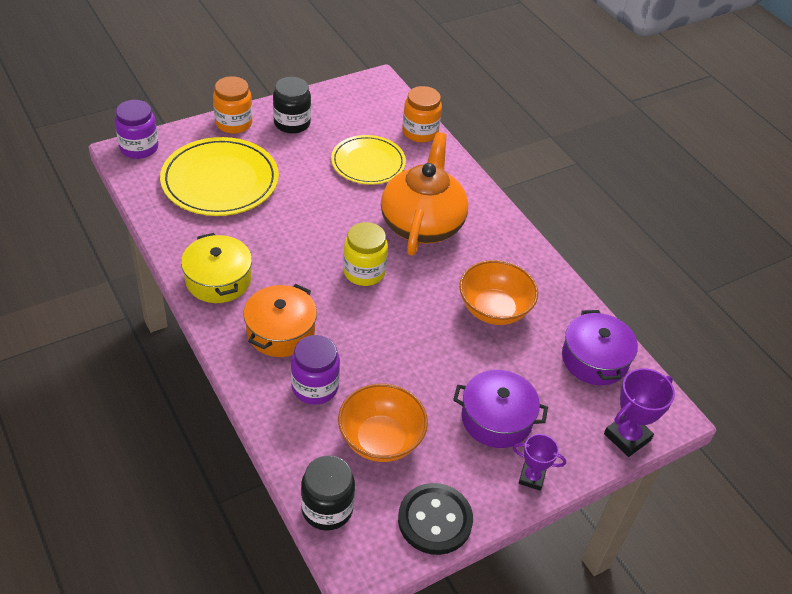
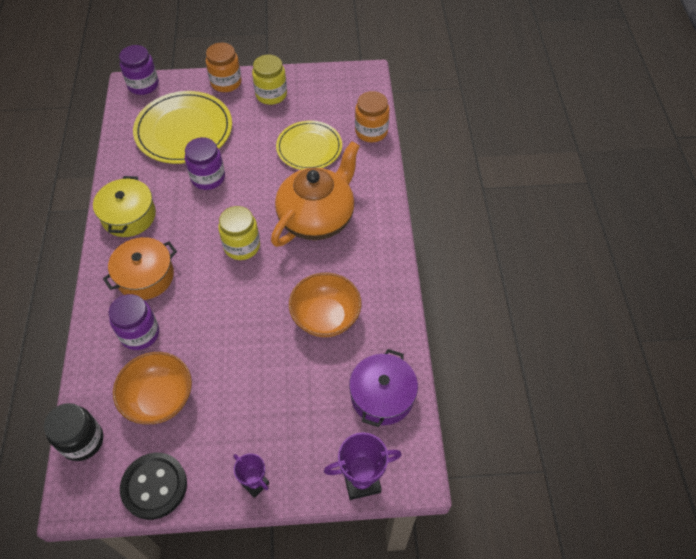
camera: 30 degrees right, 10 degrees up
(280, 219) = (208, 178): none -> purple jar
(292, 123) = (271, 94): black jar -> yellow jar
(496, 419) = (261, 418): purple pot -> none

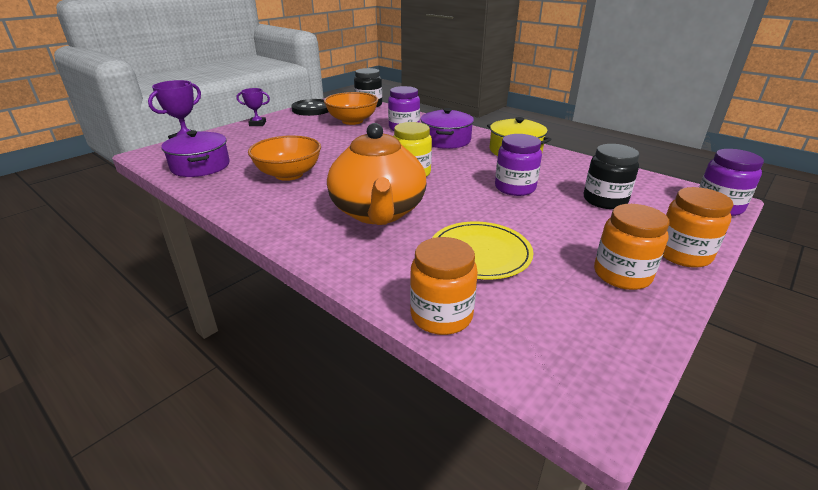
camera: 135 degrees right, 25 degrees down
(145, 276) = (446, 140): orange pot -> purple pot
(184, 130) = (605, 200): yellow plate -> black jar
(271, 94) = (622, 275): yellow jar -> orange jar

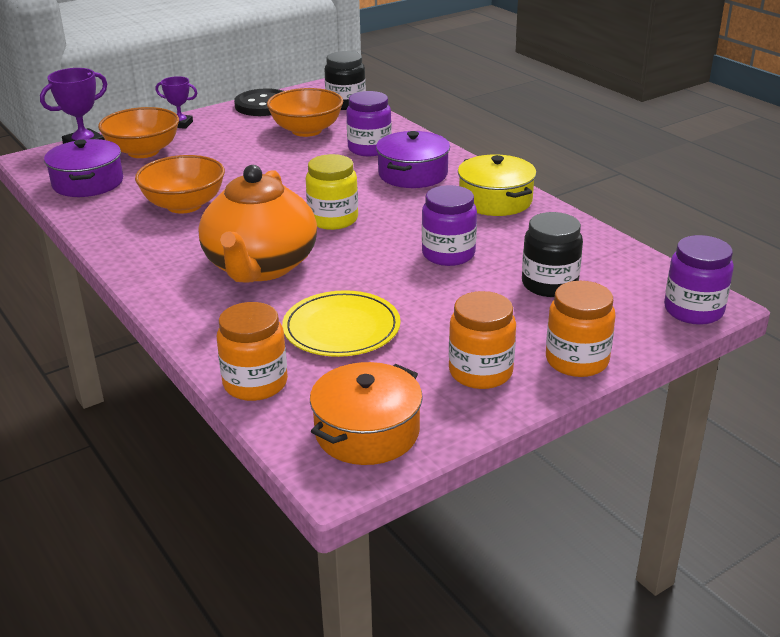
camera: 15 degrees right, 0 degrees up
(237, 142) = (143, 151): none -> orange bowl
(579, 348) = (367, 432): none -> orange pot

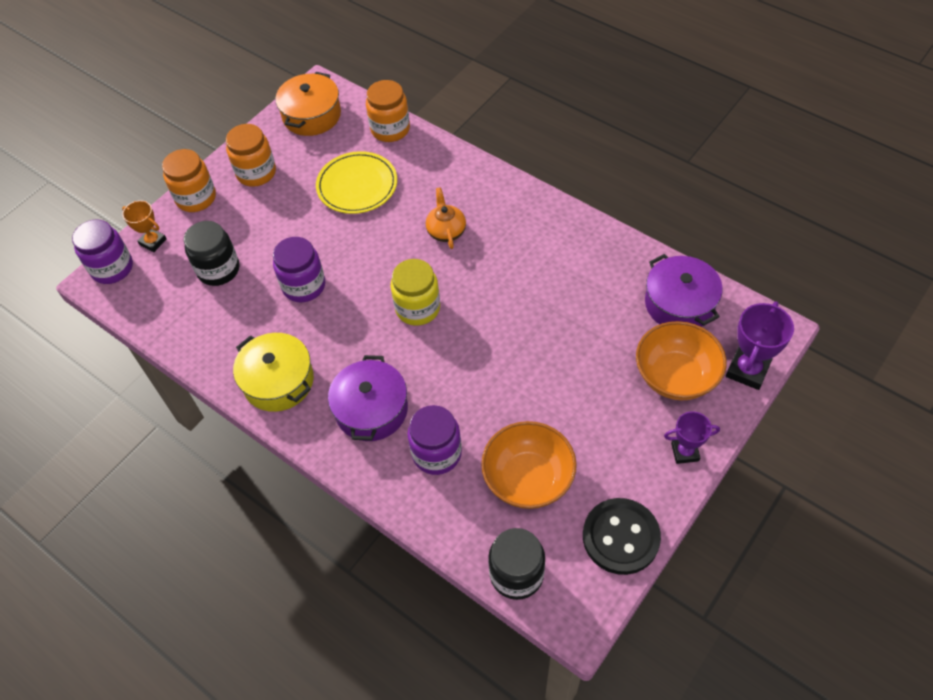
camera: 165 degrees right, 25 degrees up
(184, 205) = (561, 293): orange bowl -> none
(260, 266) = (446, 231): orange teapot -> orange teapot, size x0.43
(639, 325) = (153, 242): none -> orange trophy

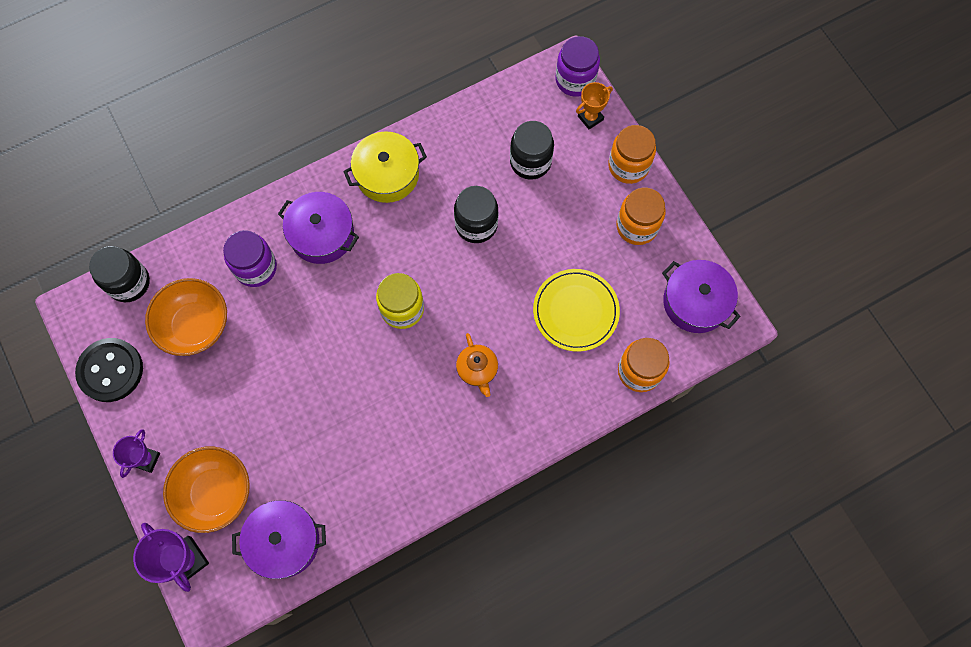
camera: 110 degrees right, 15 degrees up
(304, 286) = (476, 224): purple jar -> black jar
(312, 115) = (695, 302): orange pot -> purple pot
(446, 231) = (477, 370): orange teapot -> orange teapot turned 60 degrees clockwise

